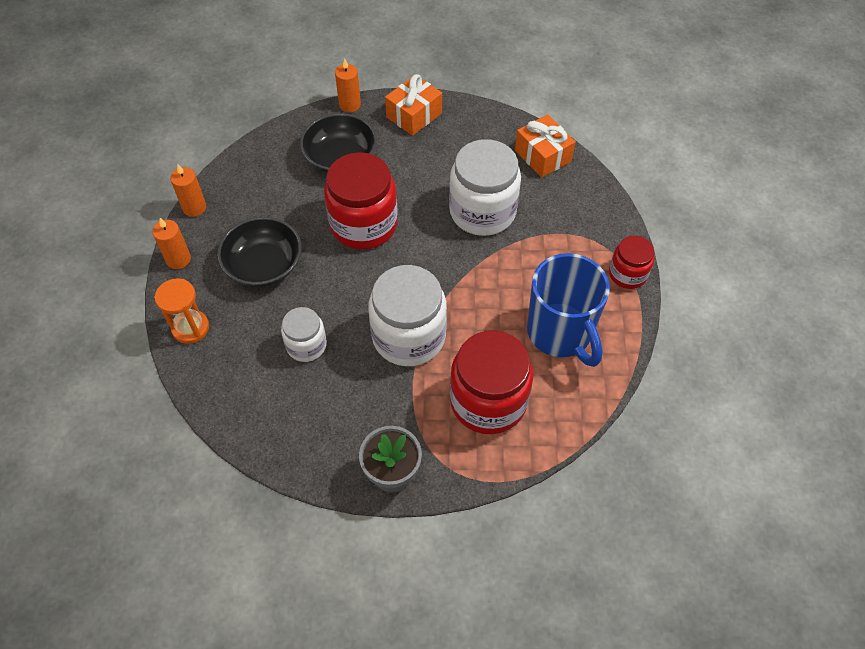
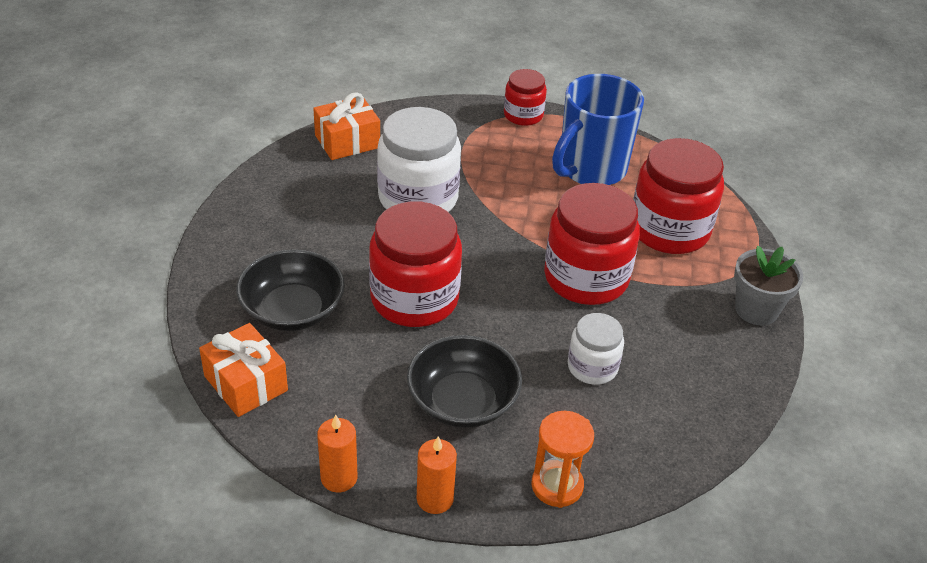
camera: 85 degrees left, 15 degrees down
(350, 105) = (194, 292): orange candle -> none
(409, 336) = (586, 278): white jar -> red jar
(414, 115) = (240, 233): orange gift -> orange gift (246, 383)
(560, 333) = (590, 169): blue mug -> blue mug turned 150 degrees clockwise

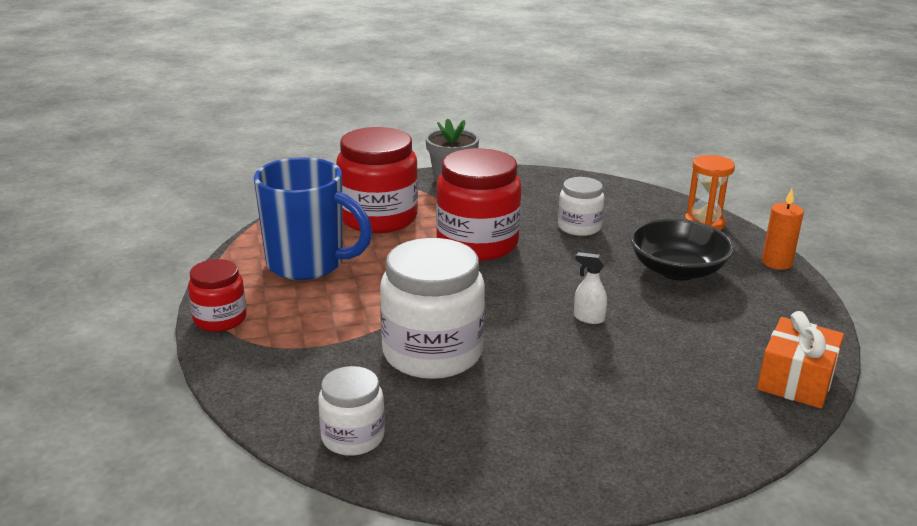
camera: 110 degrees left, 15 degrees down
(292, 310) = (679, 383): black bowl -> none
(339, 478) = (816, 304): orange candle -> none
(347, 141) = (353, 437): orange gift -> white jar
(414, 299) = (588, 318): red jar -> white spray bottle

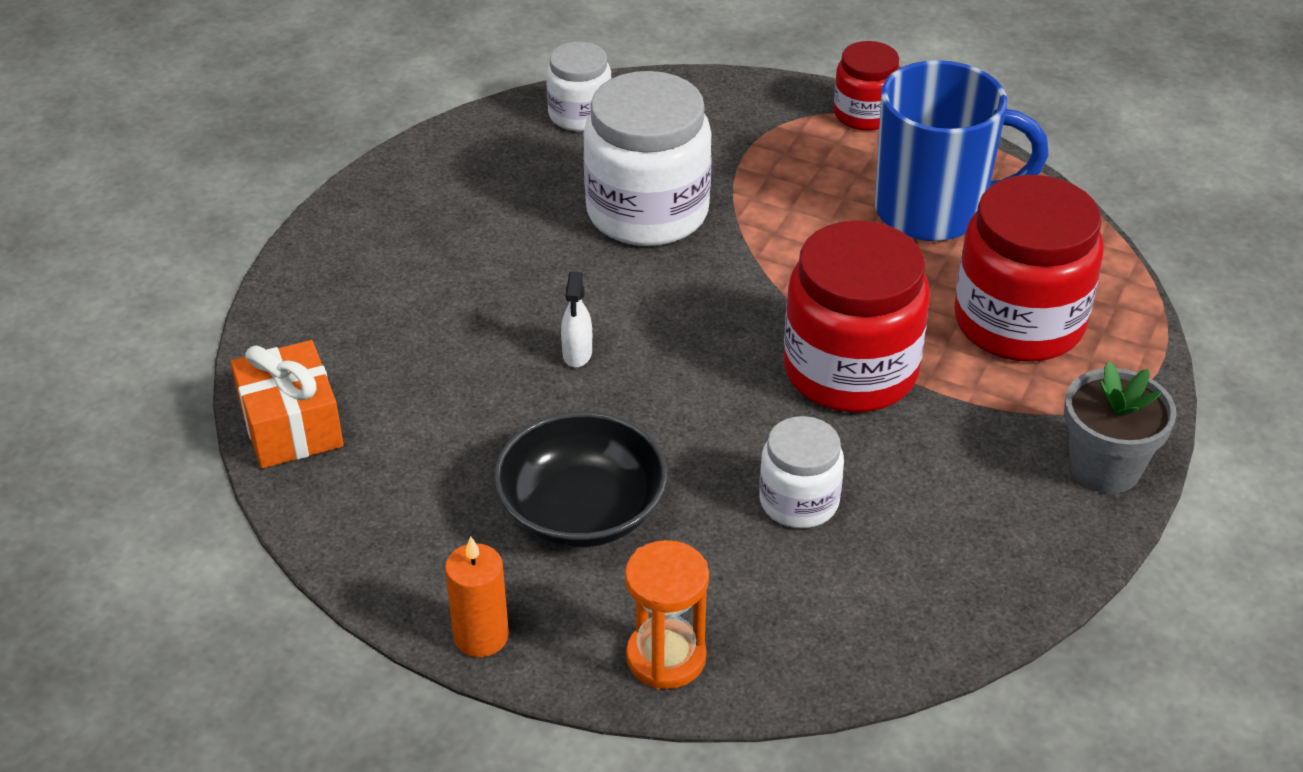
camera: 130 degrees right, 15 degrees up
(308, 264) = (934, 211): blue mug -> blue mug turned 150 degrees counterclockwise
(588, 318) = (577, 354): white spray bottle -> white spray bottle turned 120 degrees clockwise

